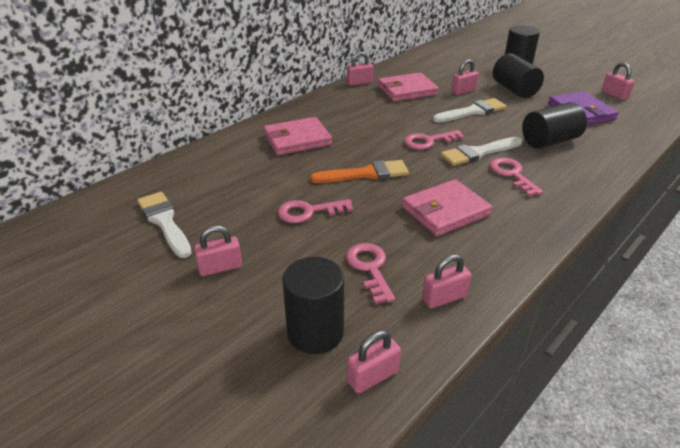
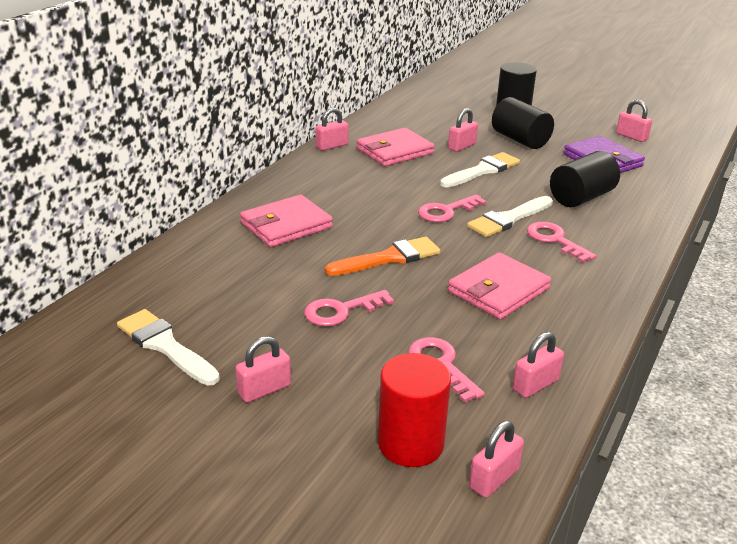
camera: 15 degrees left, 5 degrees down
(315, 332) = (410, 443): black cylinder -> red cylinder

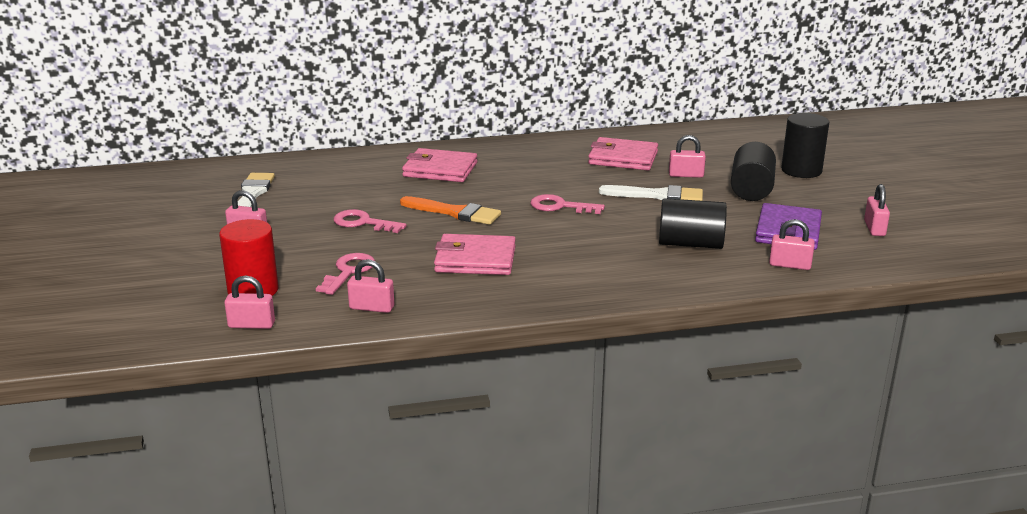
camera: 50 degrees right, 5 degrees down
(332, 146) = (585, 138): pink padlock -> pink padlock (790, 265)
(508, 219) = (593, 230): white brush -> none
(555, 240) = (591, 256): pink key -> none

